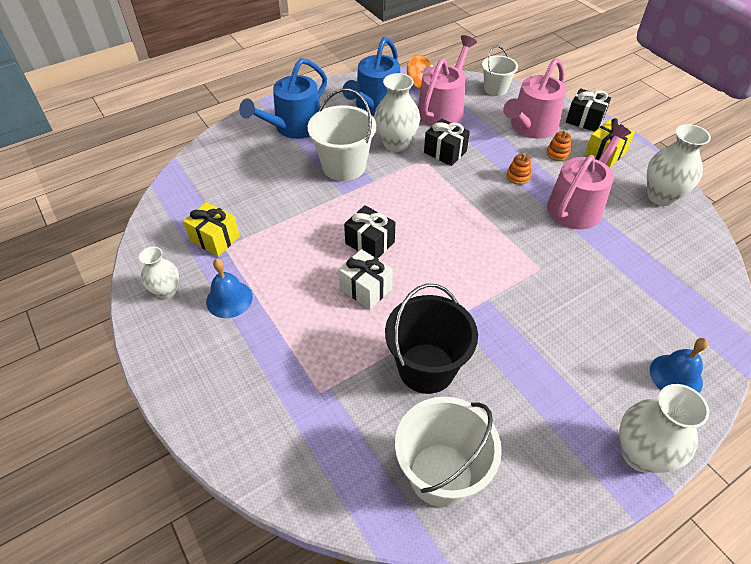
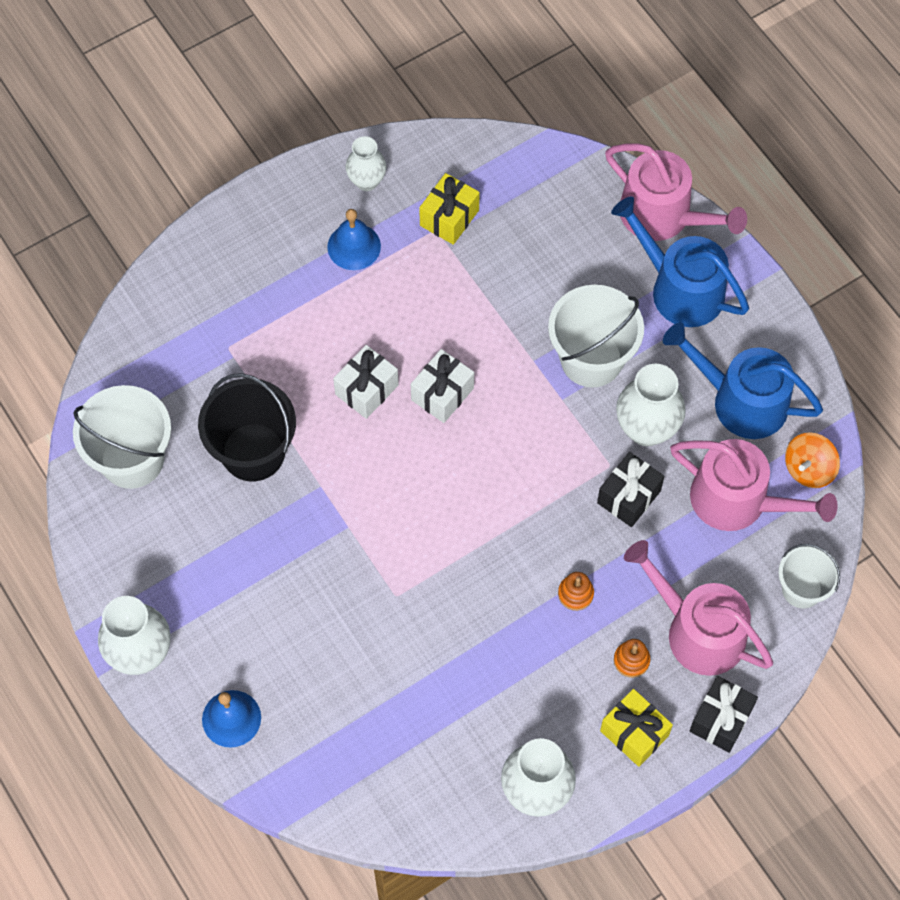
camera: 90 degrees right, 15 degrees up
(370, 242) = (442, 394): black gift -> white gift
(578, 205) = (516, 667): pink watering can -> pink watering can (663, 215)

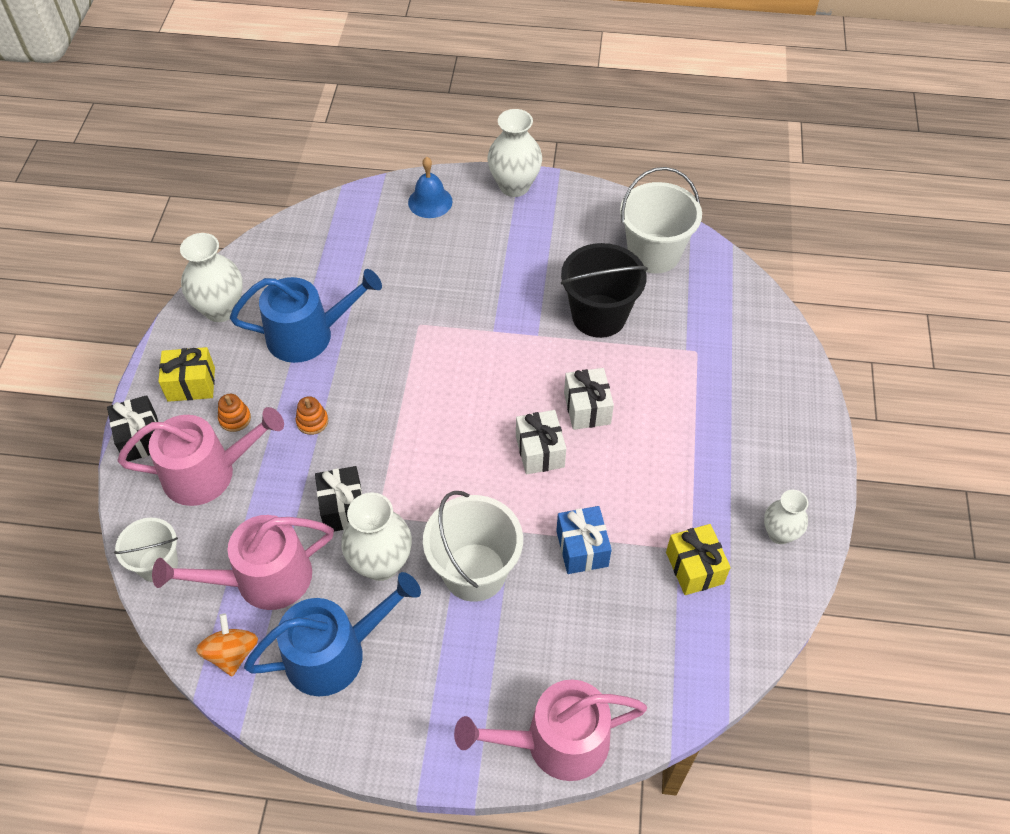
camera: 130 degrees right, 10 degrees down
(354, 246) = (721, 482): blue bell -> none
(503, 302) = (582, 548): none -> blue gift
(680, 288) = (474, 693): blue watering can -> blue watering can (308, 335)

